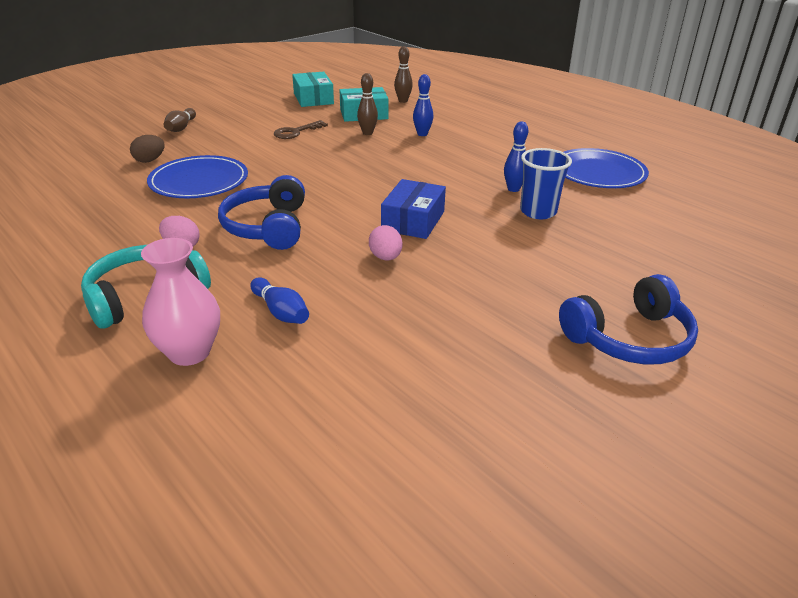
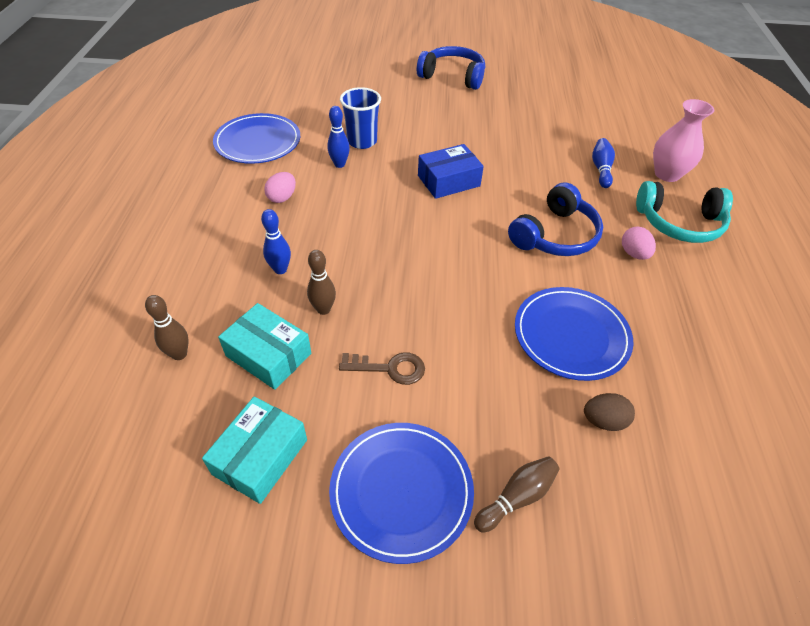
camera: 135 degrees left, 15 degrees up
(239, 112) = (401, 491): none -> blue plate
(385, 257) = (503, 167): pink egg -> pink egg (282, 198)

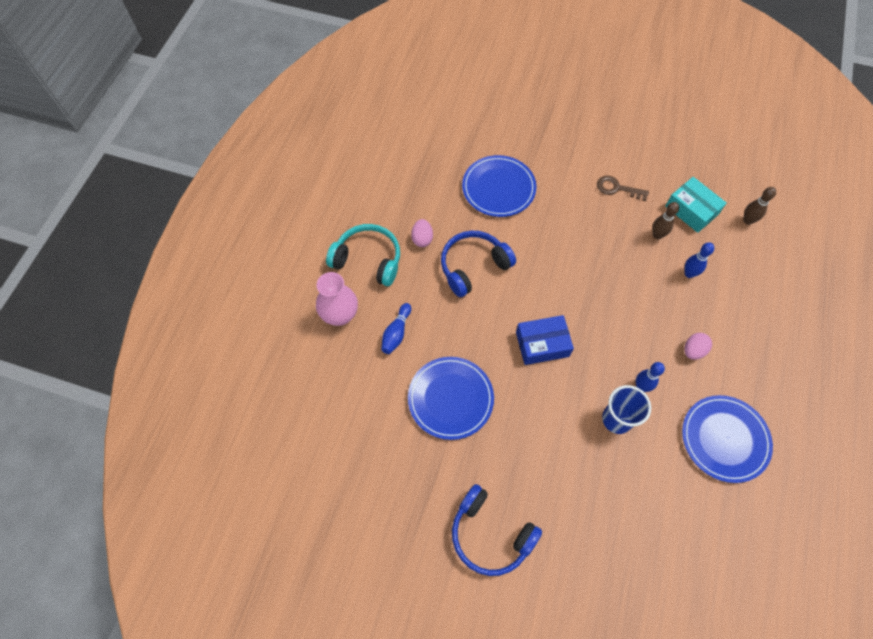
camera: 165 degrees left, 15 degrees up
(260, 457) = (690, 156): turquoise box -> none
(401, 491) = (619, 129): blue plate -> blue plate (450, 398)
(517, 497) = (563, 116): brown bowling pin -> none
(603, 421) = (503, 139): brown egg -> none

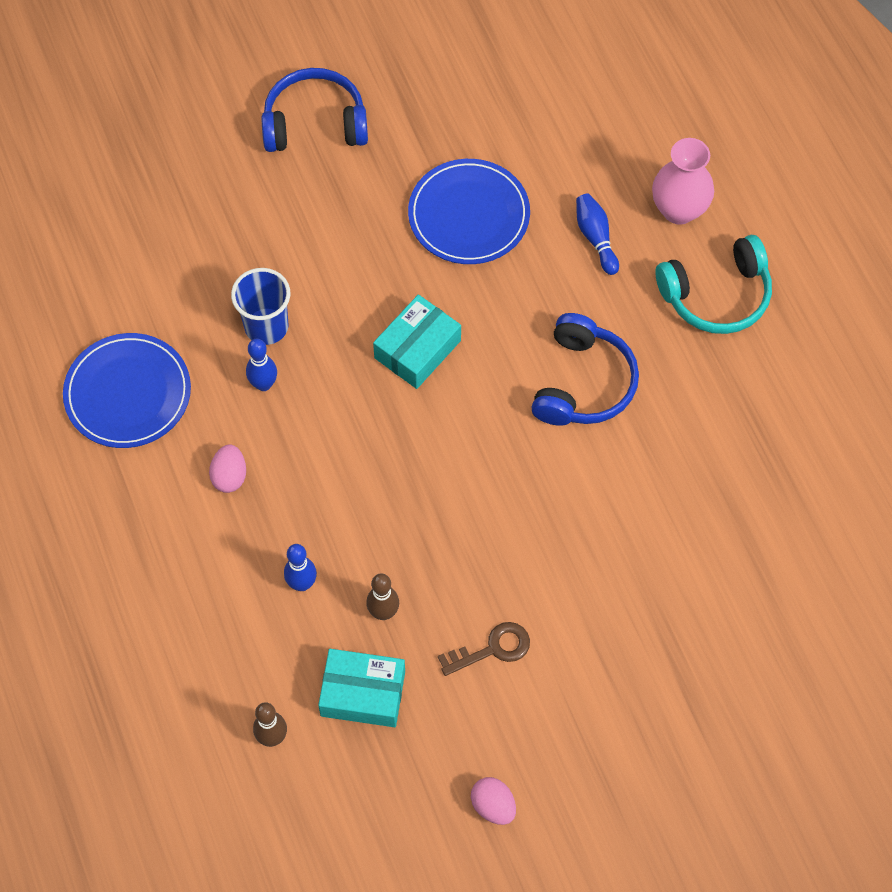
camera: 140 degrees right, 0 degrees up
(422, 239) = (680, 371): pink egg -> pink egg (493, 806)
(498, 188) = (653, 520): blue plate -> none
(542, 344) = (417, 349): blue box -> turquoise box

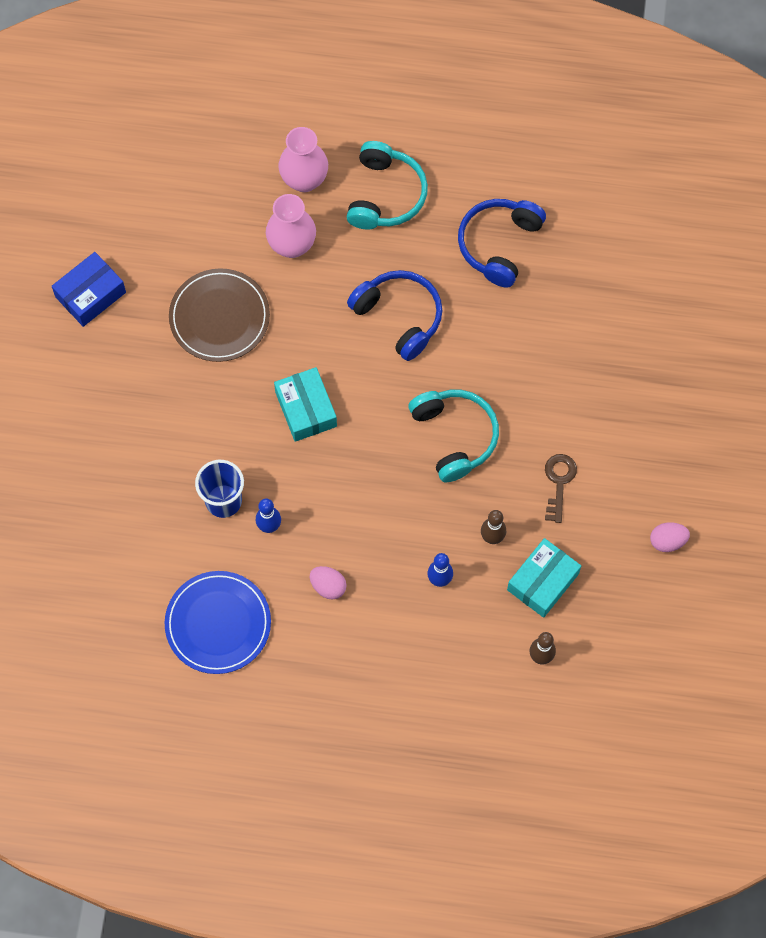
camera: 60 degrees left, 5 degrees up
(315, 123) = (73, 380): blue headphones -> blue headphones (499, 244)
(417, 89) = (90, 294): none -> blue box
(469, 215) = (219, 317): blue plate -> brown plate
(479, 511) = (454, 436): none -> turquoise headphones
(595, 238) = (292, 245): blue bowling pin -> pink vase

